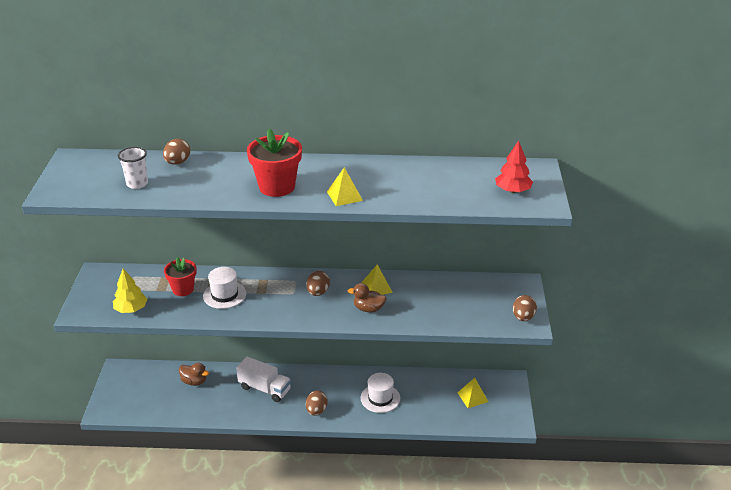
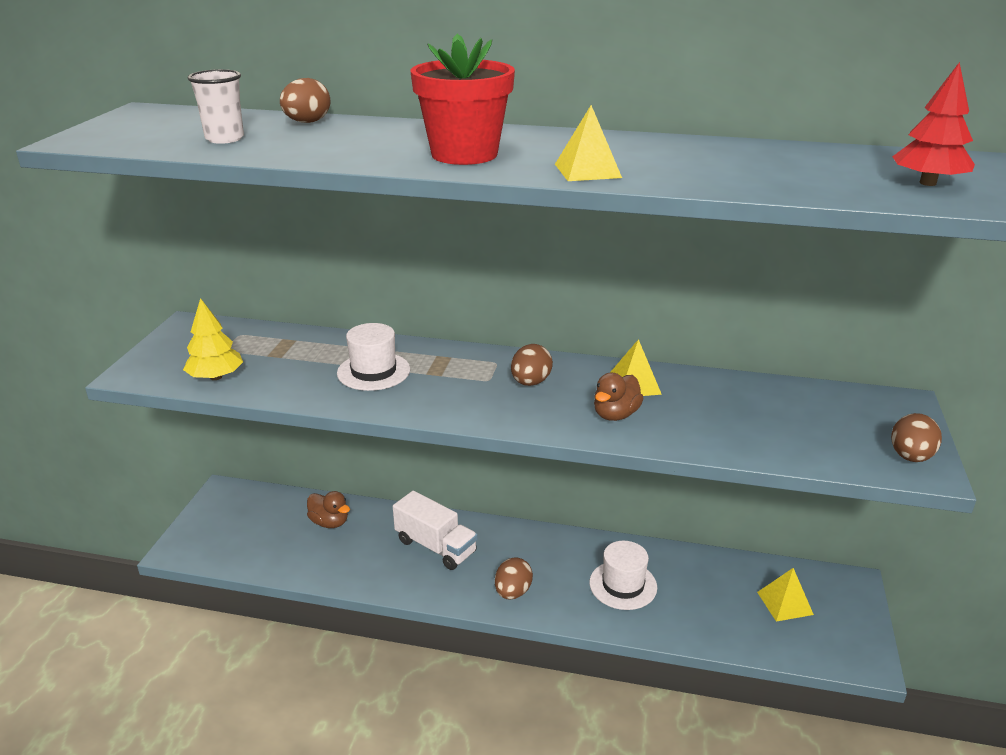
camera: 10 degrees right, 5 degrees down
(183, 289) = (309, 358): red flower pot -> none
(368, 309) = (615, 415): brown duck -> brown duck turned 75 degrees counterclockwise

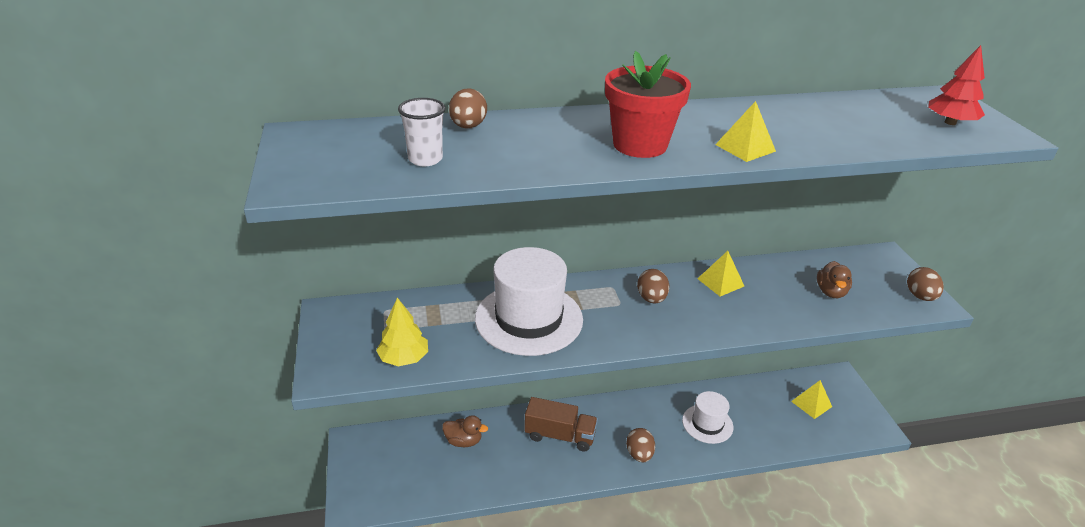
camera: 25 degrees left, 5 degrees up
(373, 371) = (529, 319): white hat -> white hat, size x1.77
(435, 546) = (560, 435): white truck -> brown truck
(615, 415) = (729, 311): brown duck -> brown duck (831, 292)

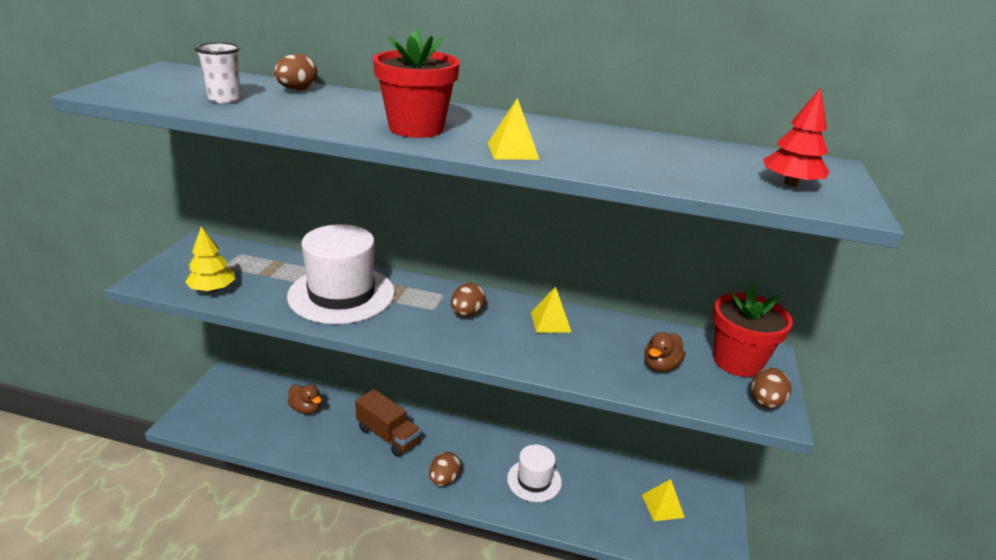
camera: 25 degrees right, 5 degrees down
(874, 268) = (737, 361): none -> red flower pot

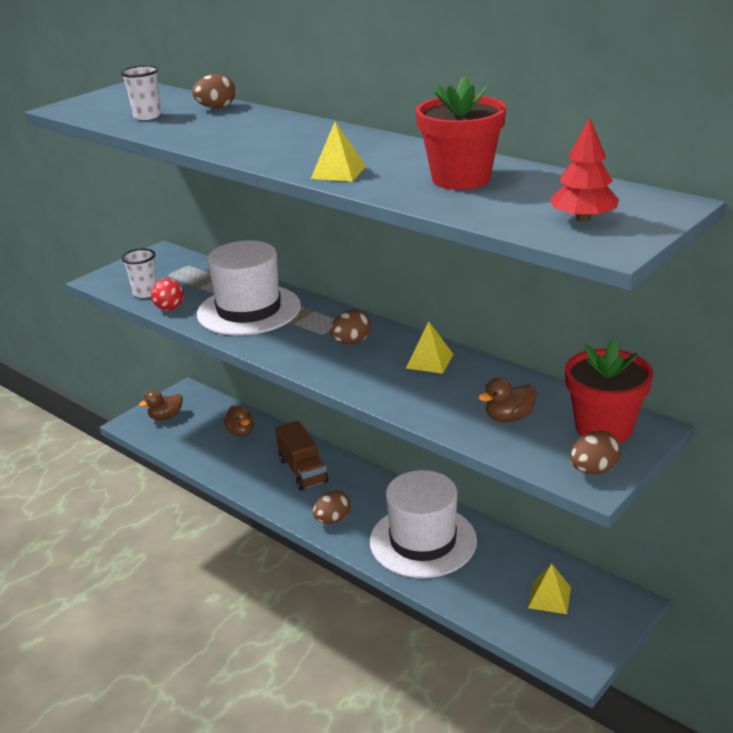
camera: 30 degrees right, 0 degrees up
(212, 289) = (145, 293): yellow tree -> white cup
(217, 408) = (166, 417): none -> brown duck
(253, 303) = (170, 308): none -> red ball
(416, 128) = (277, 147): red flower pot -> red flower pot (461, 179)
(534, 480) = (423, 541): white hat -> white hat, size x1.77

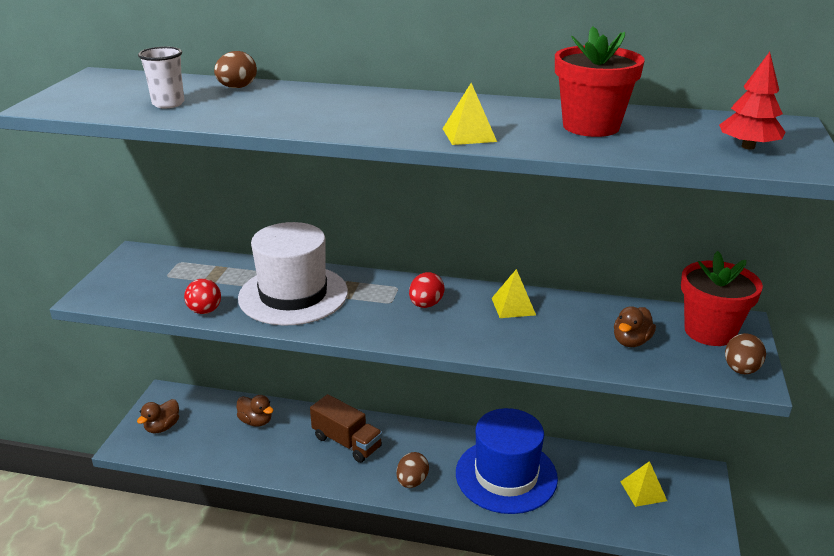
camera: 30 degrees left, 0 degrees up
(145, 293) = (160, 300): white cup -> none
(351, 342) = (426, 305): brown egg -> red egg
(423, 541) = (506, 475): white hat -> blue hat

